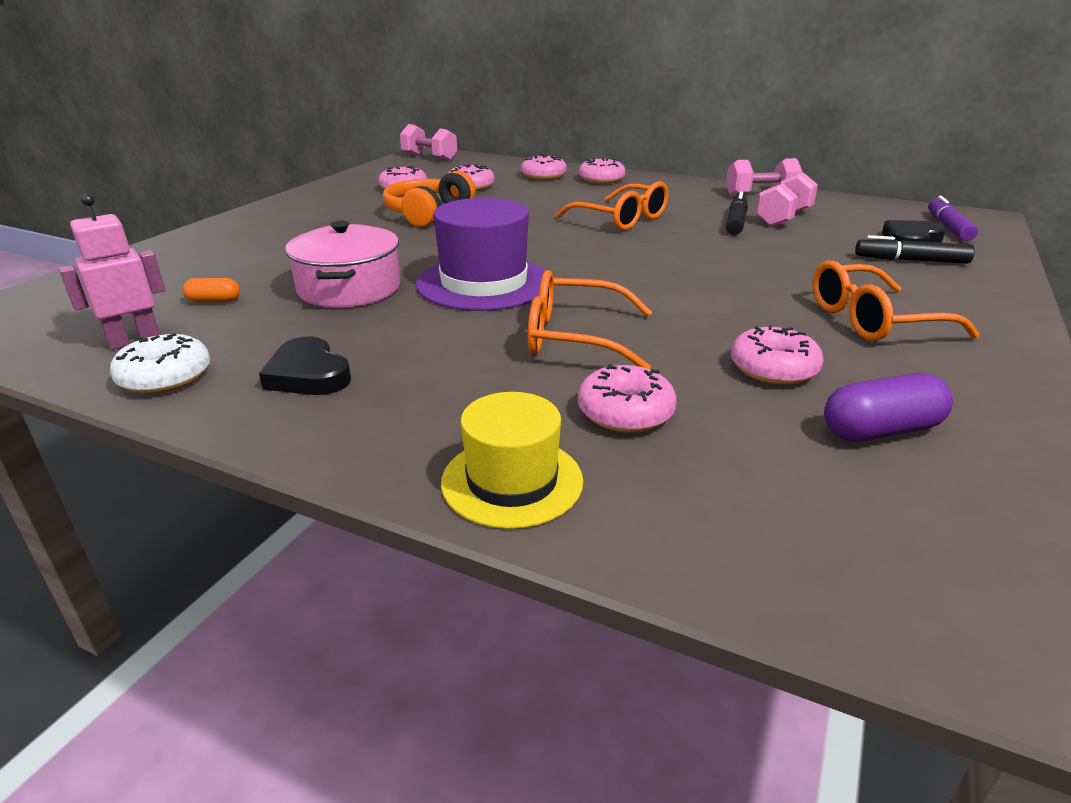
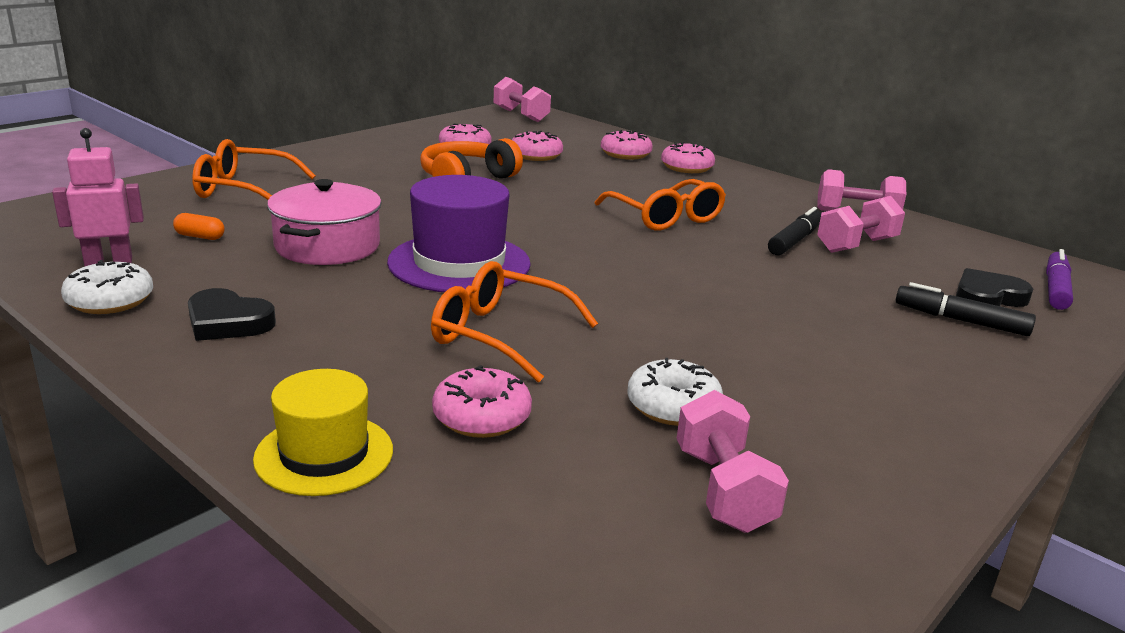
camera: 15 degrees right, 5 degrees down
(308, 374) = (227, 322): black heart -> black heart turned 45 degrees counterclockwise
(773, 369) = (673, 406): pink donut -> white donut
(872, 320) = (839, 378): orange glasses -> orange glasses (244, 190)
(880, 430) = (723, 490): purple capsule -> pink dumbbell

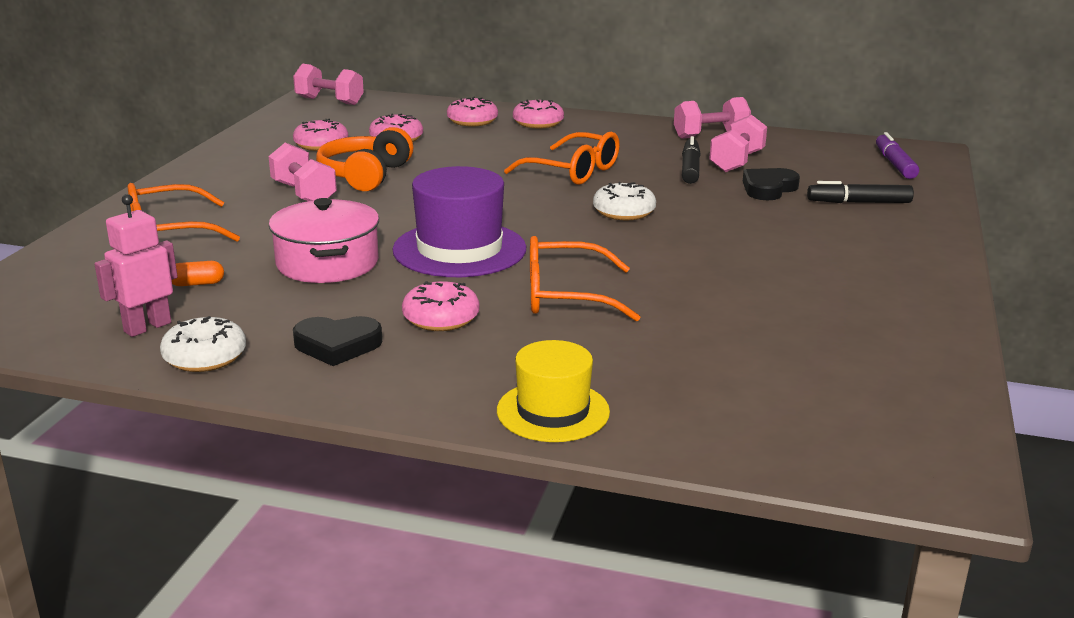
camera: 25 degrees left, 0 degrees up
(482, 417) = (627, 355): pink donut -> pink donut (441, 318)
(673, 406) = (743, 311): white donut -> white donut (624, 212)
(723, 490) = (831, 353): pink dumbbell -> pink dumbbell (304, 194)
(988, 297) = (859, 181): black heart -> black heart (768, 188)

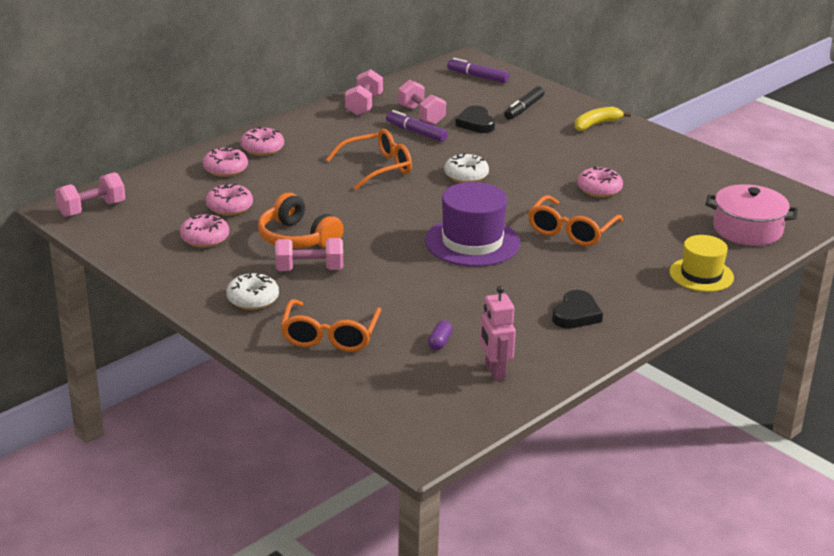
camera: 60 degrees left, 5 degrees up
(197, 284) = (440, 342): orange capsule -> purple capsule
(205, 357) = (556, 359): white donut -> white donut (253, 299)
(327, 263) = (450, 290): pink pot -> pink pot (747, 229)
(441, 318) = (568, 275): pink donut -> pink donut (599, 189)
(690, 168) = (416, 132): black marker -> purple marker
(900, 249) = (596, 124): none -> yellow banana

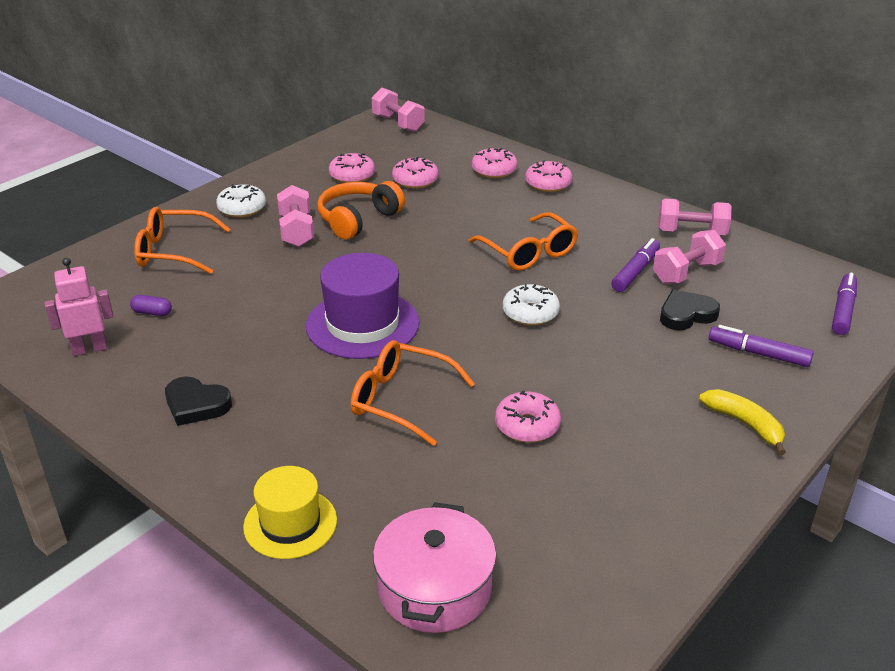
camera: 85 degrees right, 5 degrees up
(524, 109) = (758, 353): black marker -> purple marker

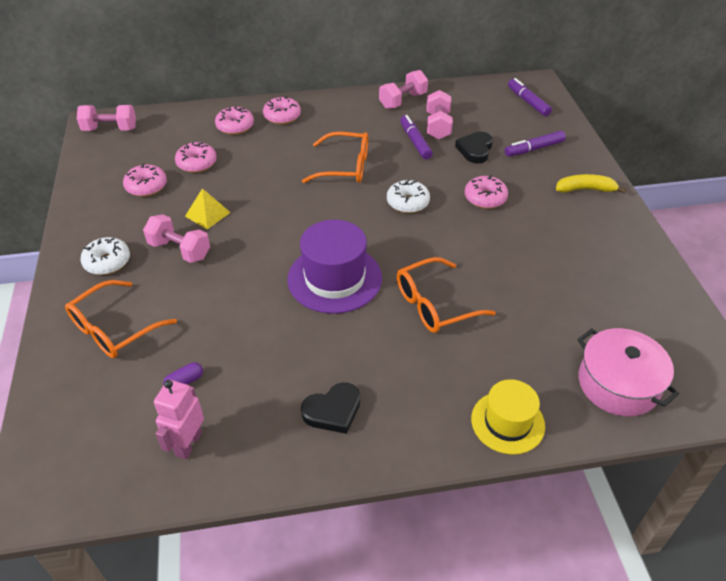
camera: 50 degrees left, 10 degrees up
(358, 220) = (207, 214): orange headphones -> yellow pyramid
(527, 426) = (512, 266): pink donut -> pink donut (485, 198)

